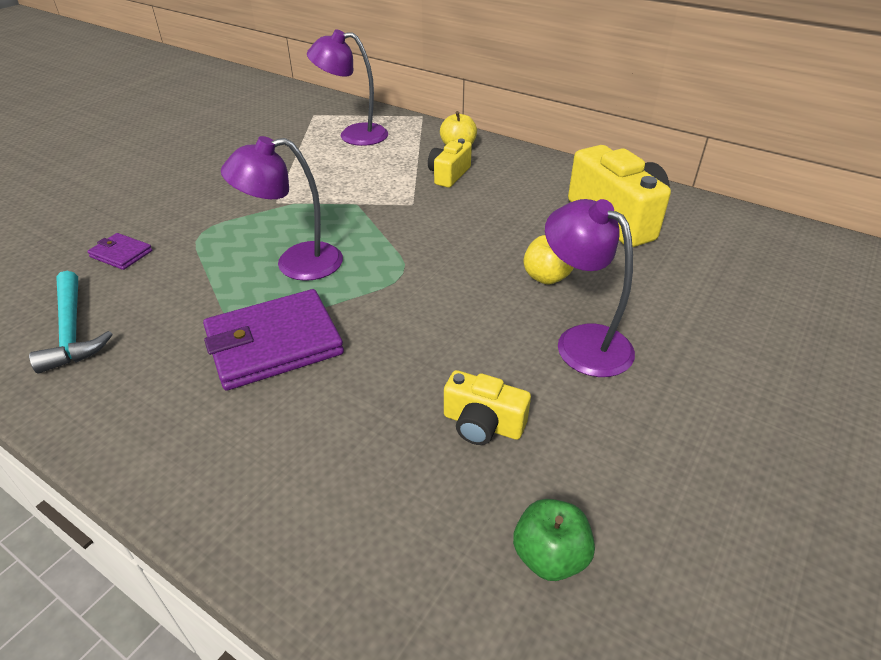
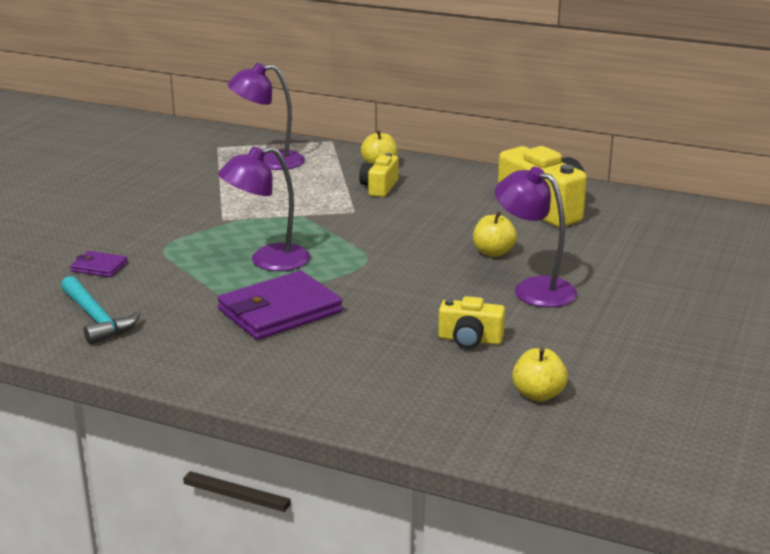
camera: 10 degrees left, 15 degrees down
(549, 556) = (538, 394): green apple -> yellow apple

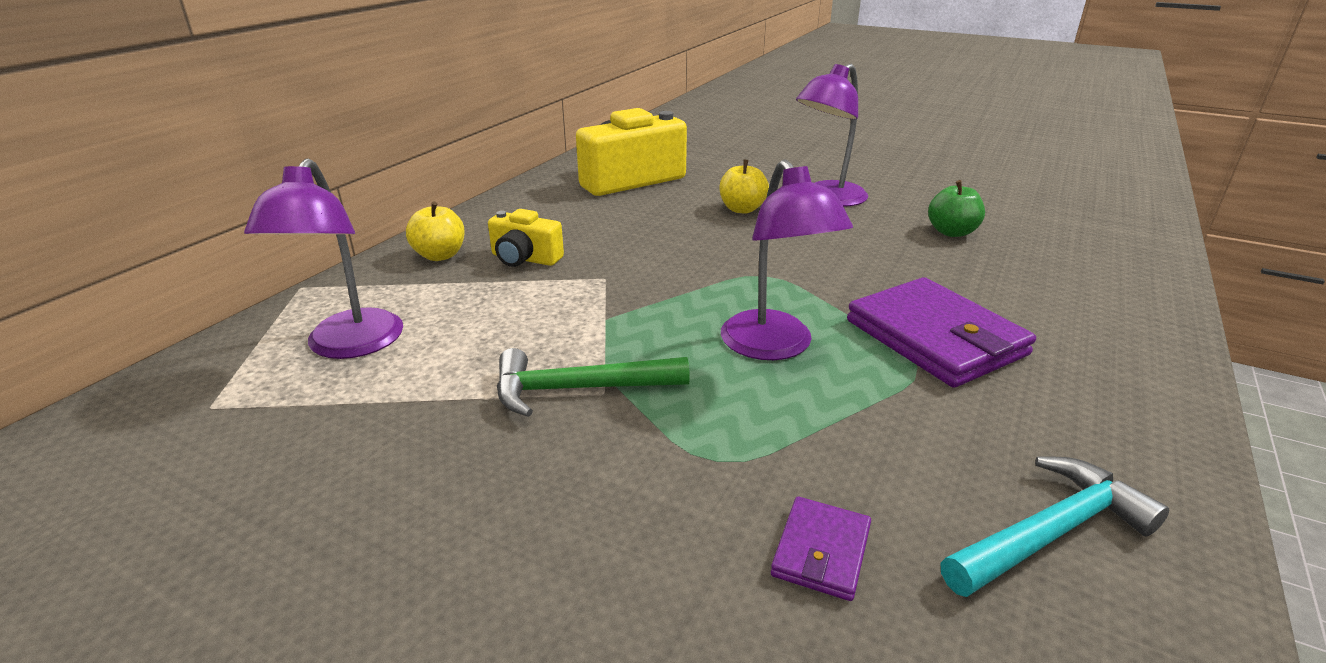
camera: 85 degrees left, 5 degrees up
(226, 214) = (579, 389): none -> green hammer
(470, 339) = (951, 232): yellow camera -> green apple
(538, 394) = (1040, 213): yellow apple -> none

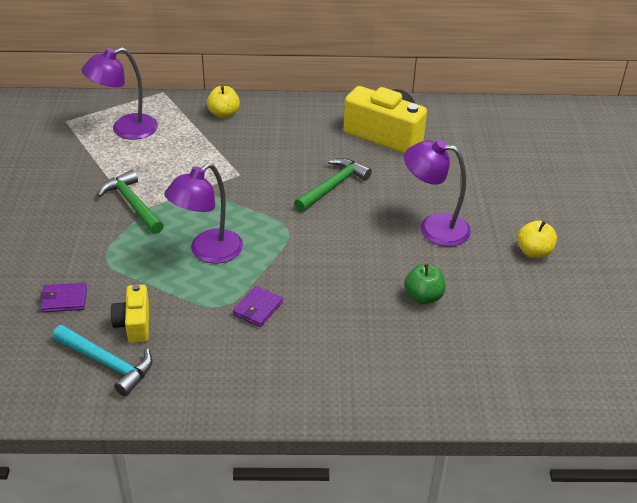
camera: 60 degrees right, 10 degrees up
(524, 259) = (241, 141): yellow camera -> yellow camera (134, 324)
(698, 228) = (333, 186): none -> green hammer
(742, 209) = (379, 195): yellow apple -> yellow apple (534, 252)
(935, 337) = (258, 308): purple wallet -> purple wallet, size x0.49

